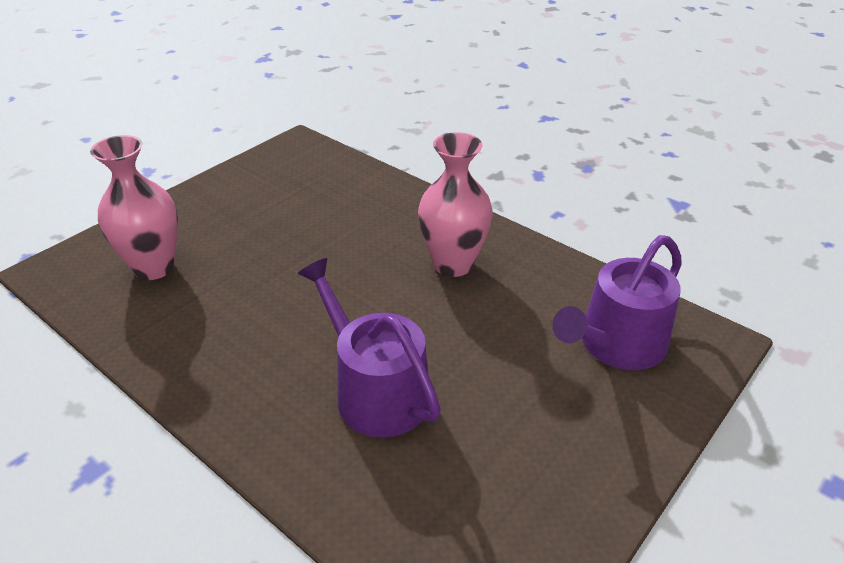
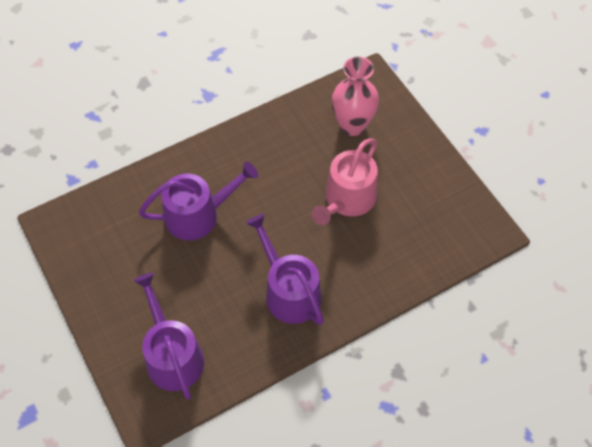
camera: 110 degrees right, 20 degrees up
(289, 246) = (347, 200): none -> pink watering can
(453, 264) = (289, 291): pink vase -> purple watering can

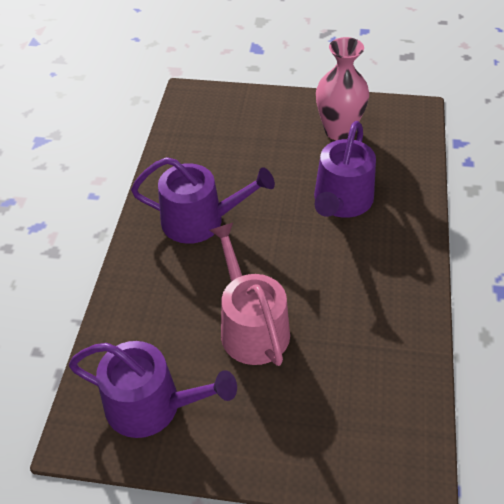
camera: 130 degrees right, 10 degrees down
(172, 355) = (222, 126): purple watering can -> purple watering can (152, 405)
(352, 125) = (347, 401): pink vase -> pink vase (339, 131)

